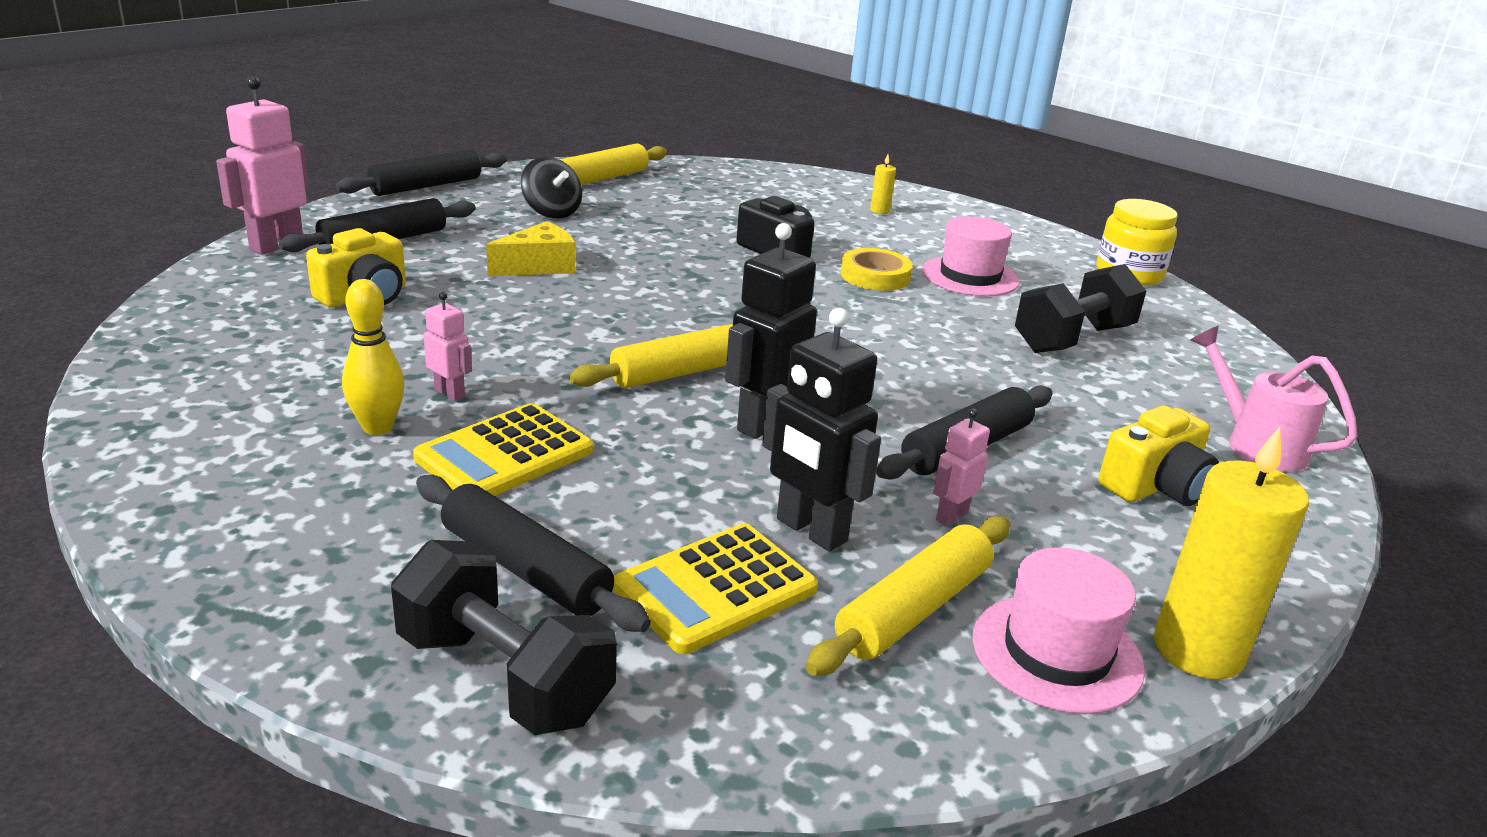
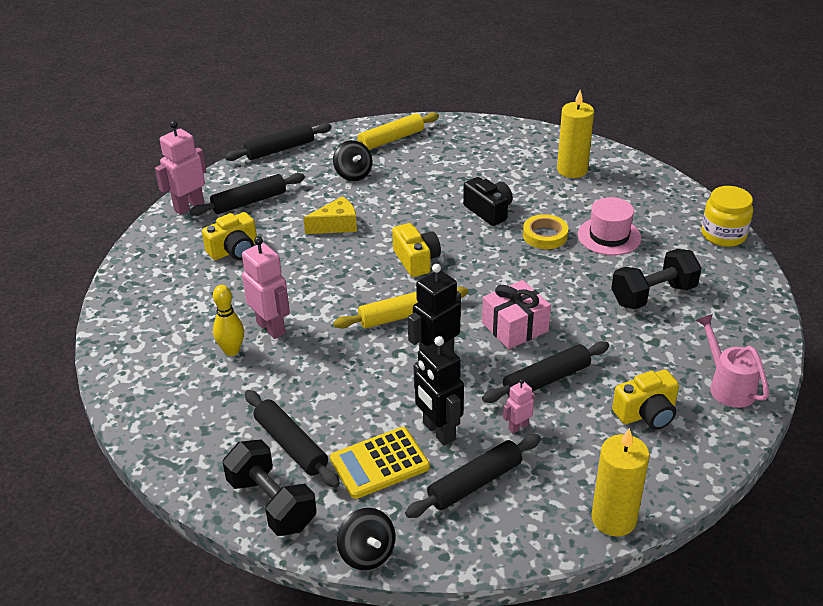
camera: 15 degrees right, 10 degrees up
(450, 393) = (271, 328): pink robot -> pink robot, size x1.90
(504, 454) = (293, 372): yellow calculator -> none
(685, 305) = (416, 260): none -> yellow camera
(741, 758) = (367, 553): none -> black spinning top
(880, 210) = (572, 170): yellow candle -> yellow candle, size x2.29
(880, 381) = (514, 327): none -> pink gift
(914, 610) = (475, 483): yellow rolling pin -> black rolling pin
(1056, 653) = (538, 514): pink hat -> none

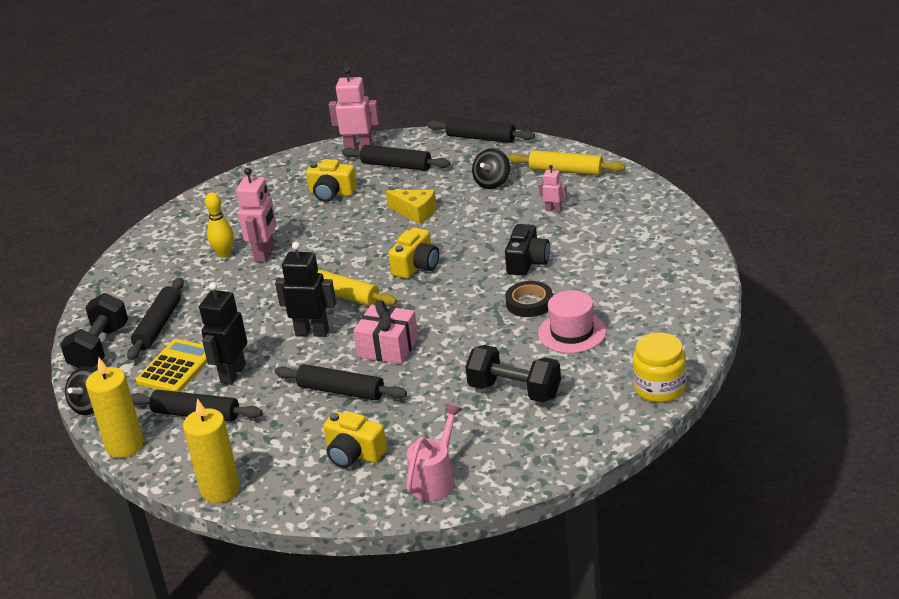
camera: 55 degrees right, 5 degrees down
(379, 463) = (176, 367): yellow calculator -> yellow calculator turned 90 degrees clockwise
(518, 427) = (274, 404): pink robot -> pink robot (553, 210)
(545, 235) = (529, 303): yellow tape -> black tape
(572, 170) = (649, 269): yellow candle -> yellow candle (124, 446)

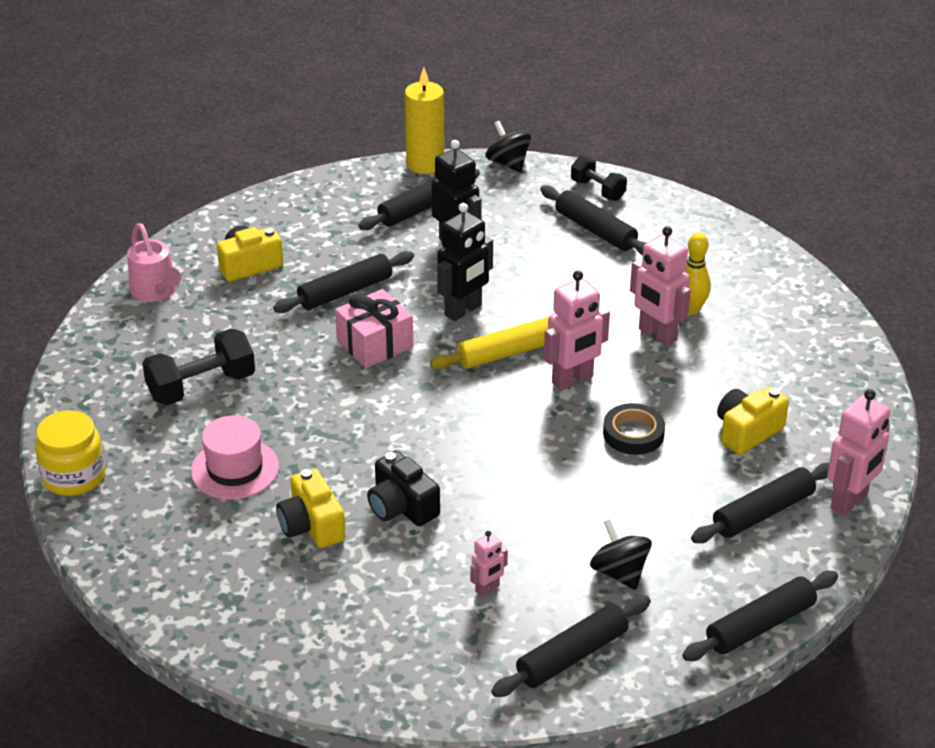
camera: 120 degrees right, 5 degrees up
(99, 348) = (597, 190): black dumbbell -> black dumbbell, size x0.63
(176, 367) = (508, 219): yellow calculator -> none
(220, 490) = (301, 189): yellow candle -> none
(345, 261) = (572, 380): none -> pink robot
(415, 212) = (620, 475): yellow cheese -> none
(416, 266) = (499, 424): yellow camera -> yellow camera (311, 525)
(529, 303) = (324, 468): black tape -> black tape (633, 434)
(566, 171) = (572, 655): yellow rolling pin -> black rolling pin

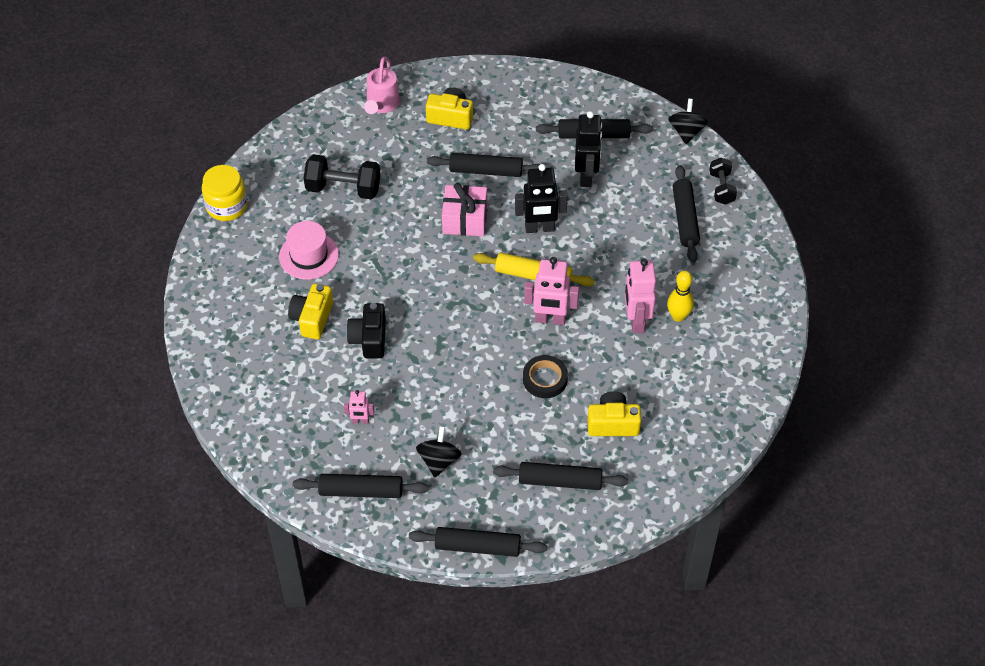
camera: 40 degrees right, 15 degrees up
(425, 164) = (633, 101): yellow candle -> none
(849, 501) = (618, 510): pink robot -> none

